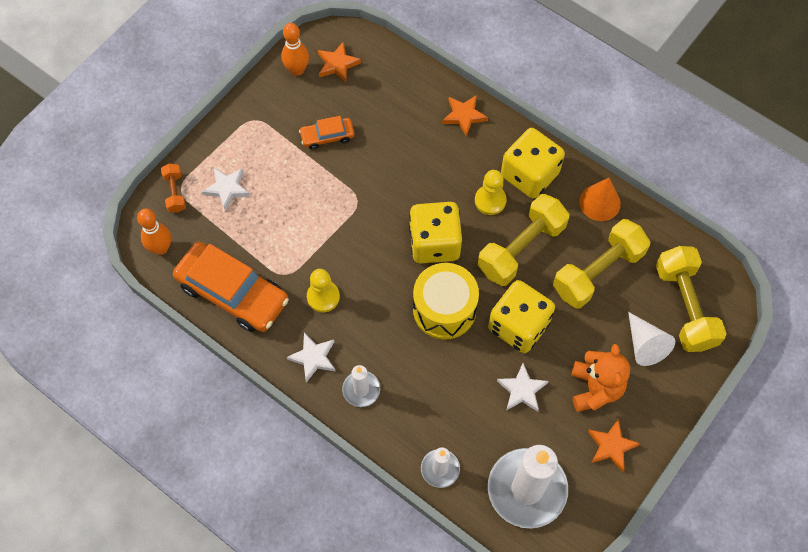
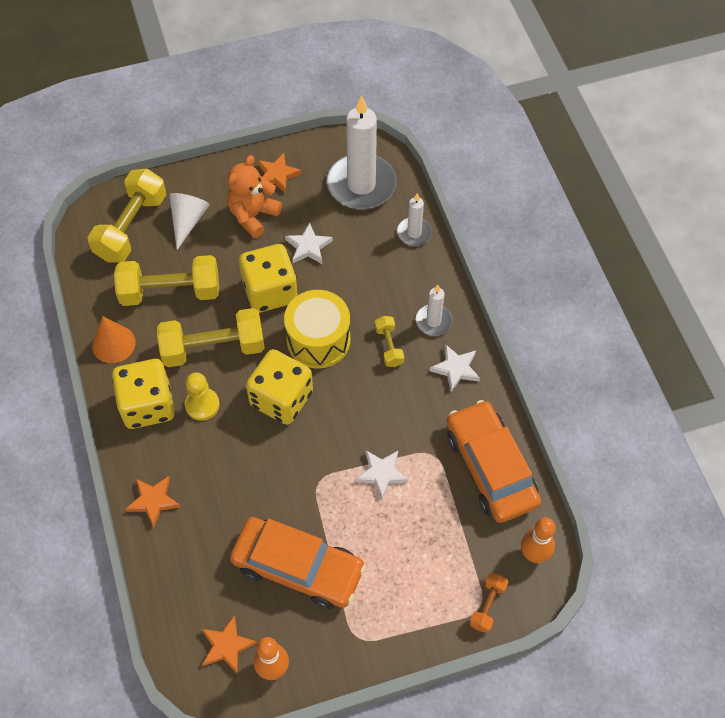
camera: 145 degrees left, 5 degrees down
(227, 188) = (433, 576): white star -> white star (381, 474)
(323, 297) = (412, 413): yellow pawn -> none
(327, 136) = (298, 567): orange car -> orange car, size x2.03
(382, 341) = (389, 346): none -> yellow dumbbell

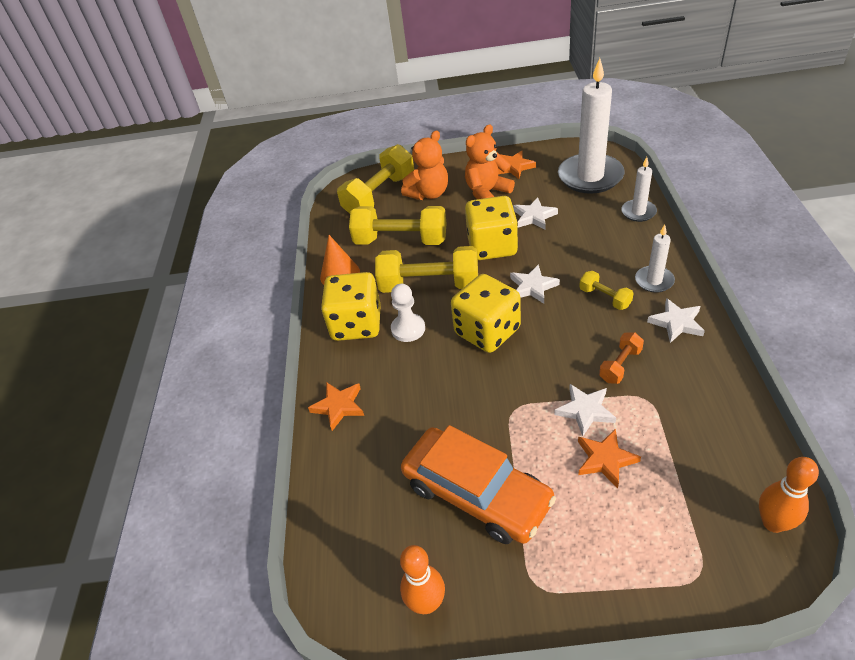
camera: 20 degrees right, 15 degrees down
(188, 221) = (429, 193): white cone -> orange teddy bear
(202, 405) = (408, 329): yellow pawn -> white pawn
(226, 646) = (378, 566): orange star -> orange star (605, 459)
(318, 340) = (532, 287): yellow drum -> white star
(389, 346) = (605, 298): yellow dumbbell -> yellow dumbbell turned 45 degrees counterclockwise
(487, 606) = (710, 575): orange dumbbell -> orange dumbbell (620, 365)
(490, 467) = (715, 420): orange car -> none

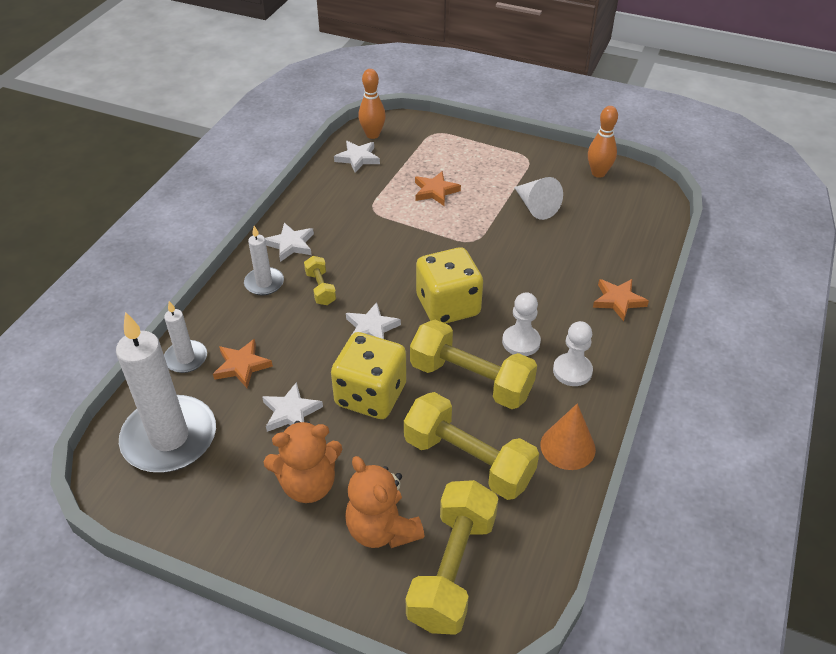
camera: 160 degrees left, 0 degrees up
(356, 324) = (572, 371): yellow dice -> white pawn
(379, 195) = (452, 569): yellow dumbbell -> yellow dumbbell turned 45 degrees counterclockwise
(429, 193) = (382, 529): orange teddy bear -> orange teddy bear turned 105 degrees counterclockwise
(476, 493) = (535, 206): orange car -> white cone
(514, 167) = (234, 514): orange star -> orange star (242, 366)
(585, 411) = (421, 220): white star -> white star (357, 158)
(620, 365) = (366, 235): orange dumbbell -> none

